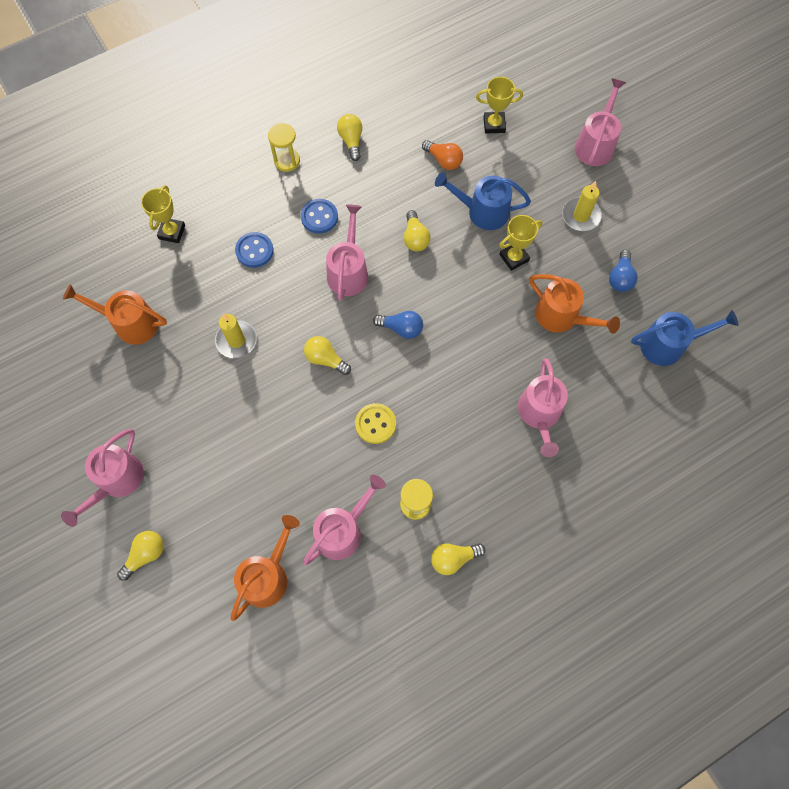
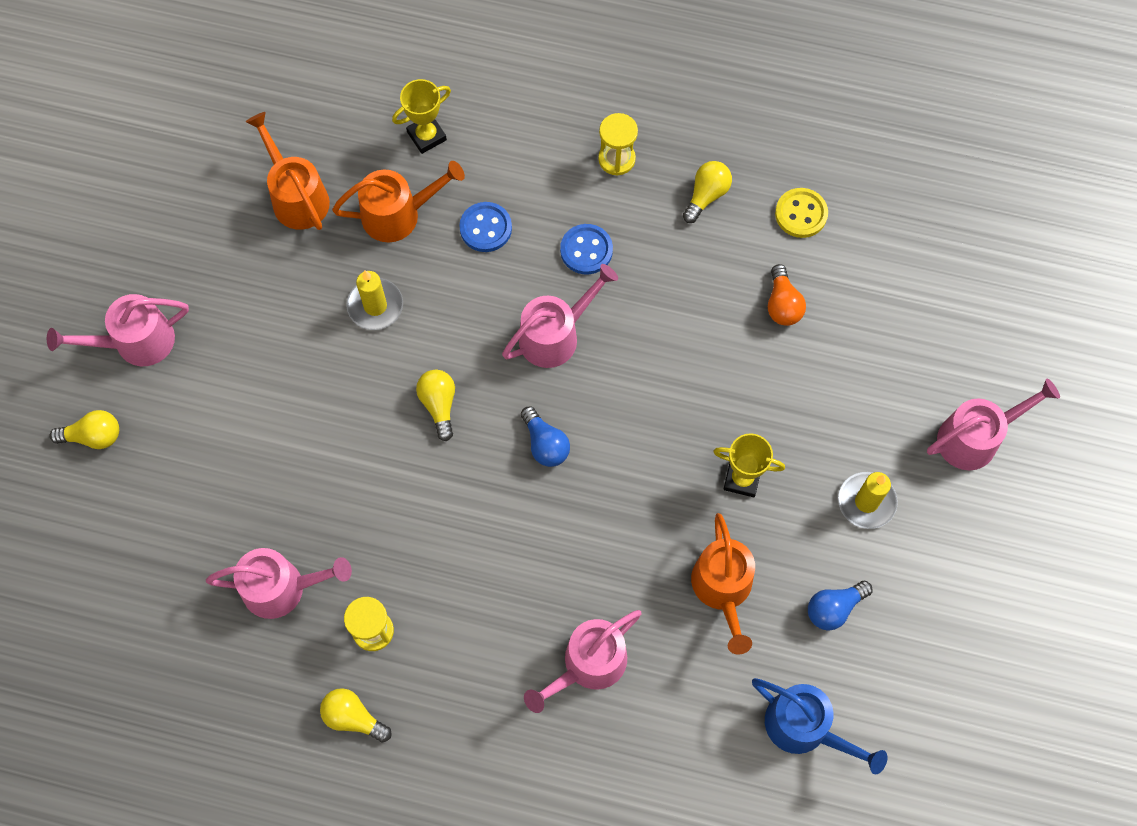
camera: 45 degrees right, 0 degrees up
(267, 576) = (174, 562): orange watering can -> orange watering can (398, 214)
(375, 424) = (418, 516): yellow button -> yellow button (801, 214)
(415, 238) = (660, 362): yellow light bulb -> none
(482, 211) = (763, 398): blue watering can -> none
(494, 125) = (883, 313): yellow trophy -> none

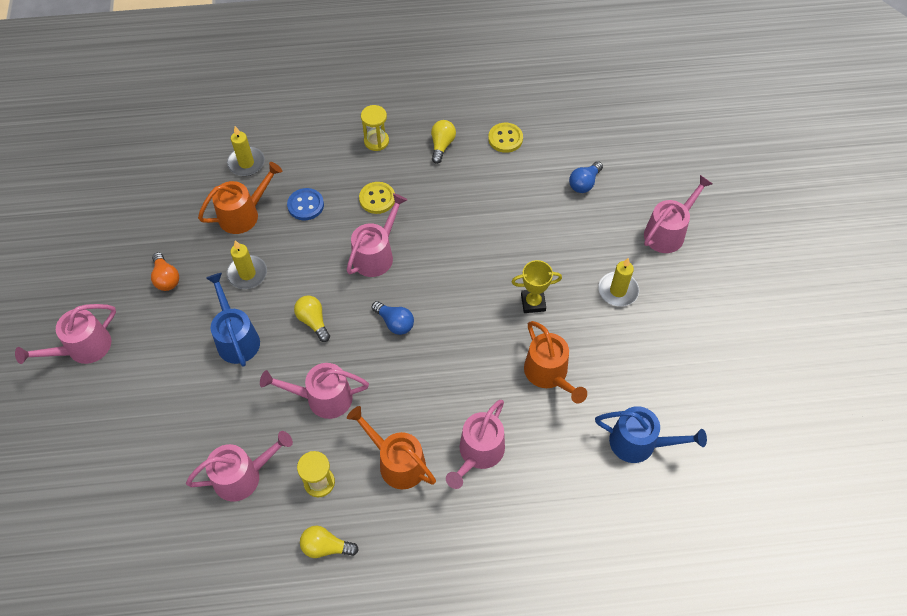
camera: 20 degrees left, 10 degrees down
(93, 436) = (70, 420): yellow light bulb -> none
(296, 197) = (169, 224): orange watering can -> orange watering can (397, 462)
(332, 395) = (236, 338): none -> blue watering can
(415, 518) = (323, 398): none -> pink watering can
(426, 136) = (246, 163): yellow trophy -> yellow candle
(586, 250) = (377, 199): blue button -> yellow button
(782, 304) = (515, 192): orange light bulb -> orange light bulb (166, 278)
(834, 608) = (625, 362): blue light bulb -> blue light bulb (584, 183)

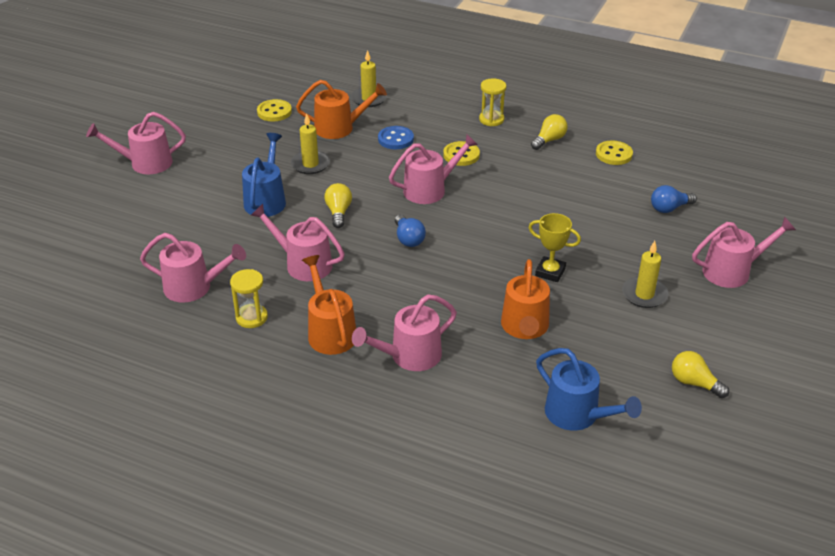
camera: 30 degrees right, 20 degrees down
(165, 221) = (274, 112): none -> yellow button
(166, 278) = (244, 145): orange light bulb -> none
(326, 547) = (219, 362): yellow light bulb -> yellow light bulb (694, 383)

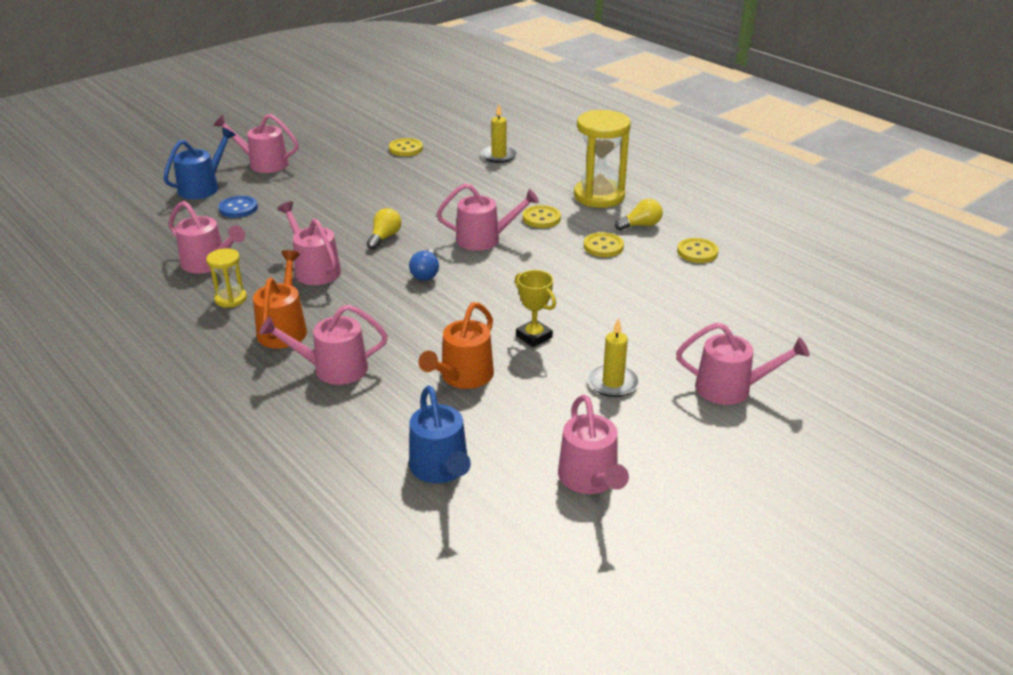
camera: 25 degrees right, 5 degrees down
(266, 200) = (332, 213): blue watering can -> blue watering can (203, 187)
(310, 164) = (397, 195): yellow candle -> none
(339, 128) = (450, 173): orange watering can -> none
(395, 139) = (492, 192): blue button -> blue button (238, 208)
(491, 119) = (599, 196): yellow hourglass -> yellow hourglass, size x1.93
(535, 169) = (603, 246): none -> yellow button
(669, 208) = (713, 313): blue light bulb -> none
(694, 383) = (590, 479): yellow light bulb -> pink watering can

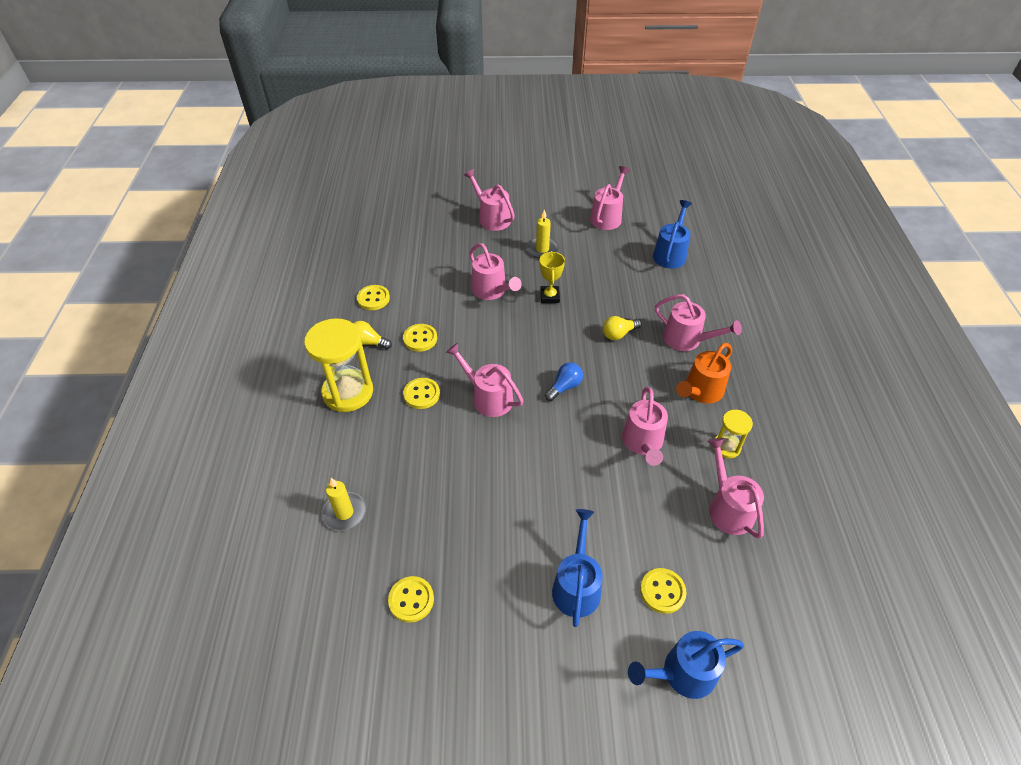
camera: 140 degrees left, 15 degrees up
(238, 208) = (662, 591): blue button -> yellow button
(263, 164) = (586, 686): pink watering can -> pink watering can (492, 291)
(303, 189) = (576, 585): none -> blue watering can
(384, 237) = (560, 449): yellow light bulb -> yellow light bulb (618, 334)
(463, 377) = (615, 294): orange watering can -> none

